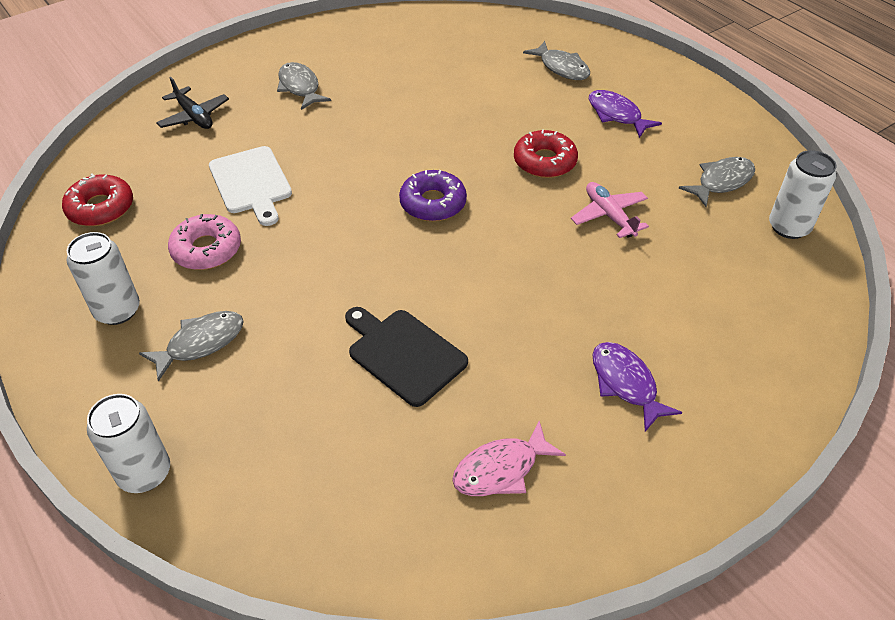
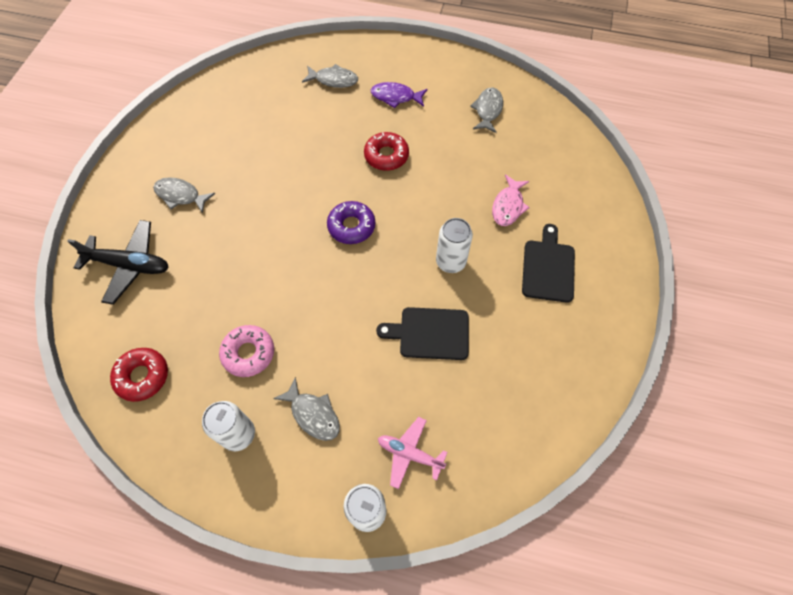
camera: 40 degrees left, 15 degrees up
(194, 116) = (129, 265): black plane -> black plane, size x1.52
(200, 343) = (313, 414): grey fish -> grey fish turned 120 degrees clockwise
(251, 183) = (226, 288): white cutting board -> none
(501, 469) = (536, 359): pink fish -> pink fish (508, 206)
(609, 215) = (452, 170): pink plane -> pink plane (410, 454)
(625, 384) = (548, 268): purple fish -> black cutting board
(789, 227) = (542, 119): white can -> white can (450, 262)

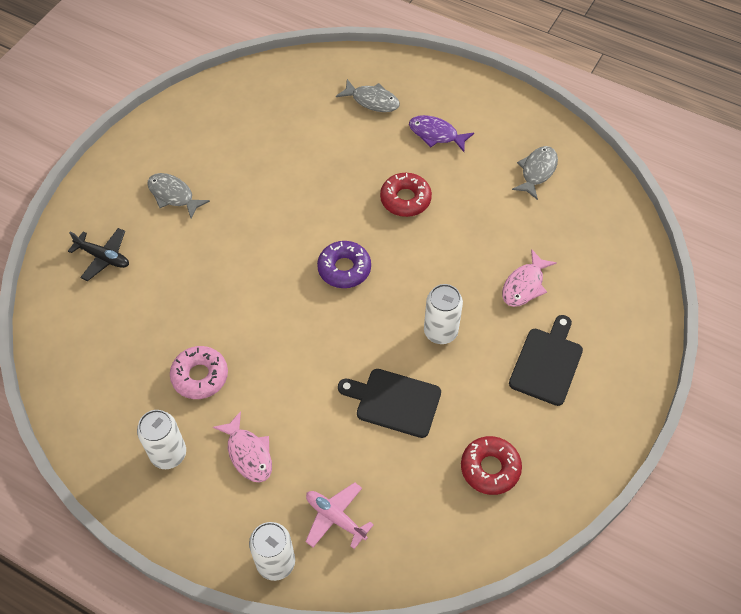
camera: 15 degrees right, 5 degrees down
(129, 265) = (103, 257): black plane -> black plane, size x0.66
(142, 376) = (89, 373): red donut -> red donut (490, 468)
(313, 414) = (248, 453): grey fish -> pink fish

